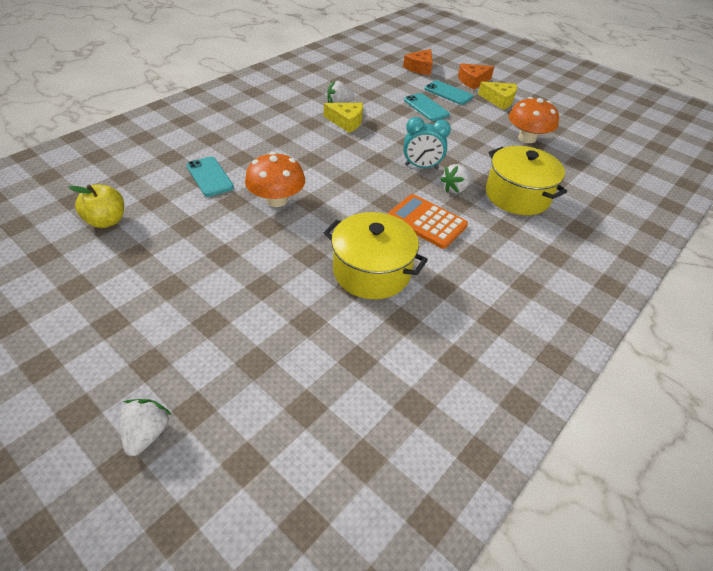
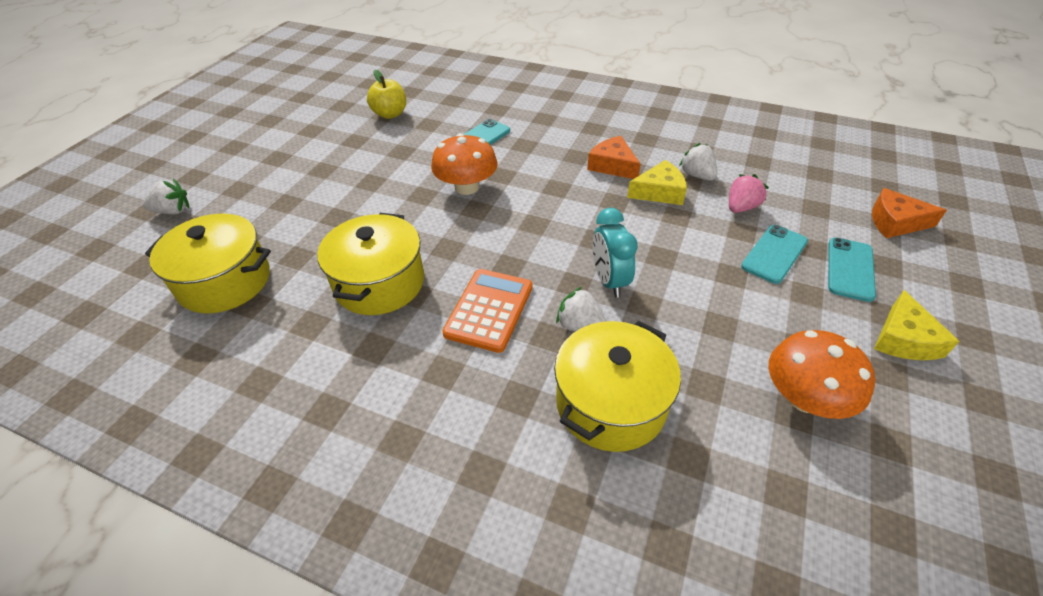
camera: 75 degrees right, 0 degrees up
(315, 380) = (224, 281): none -> yellow pot
(346, 122) = (659, 192): yellow cheese -> yellow cheese turned 105 degrees counterclockwise
(380, 102) = (741, 207): none -> pink strawberry
(473, 81) = (932, 292): orange cheese -> orange cheese (612, 165)

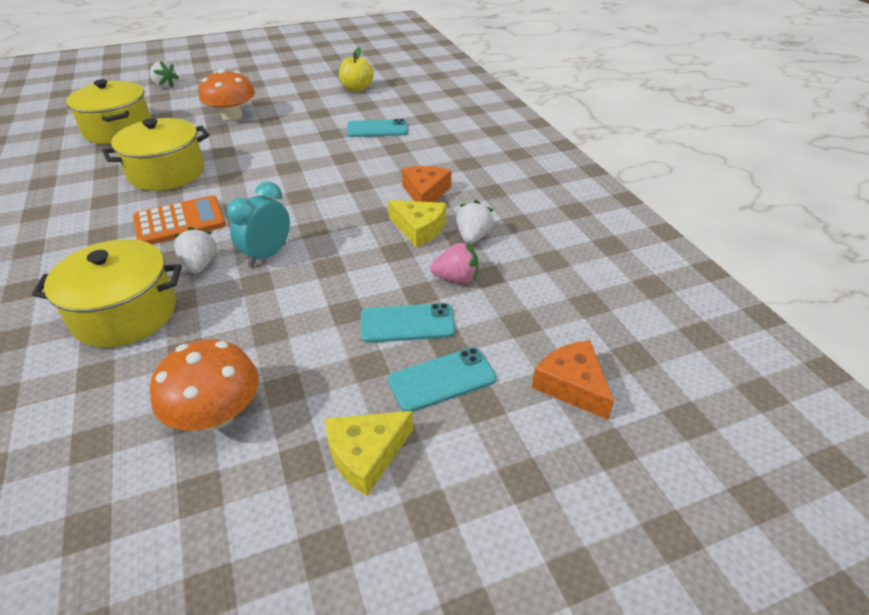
camera: 45 degrees right, 5 degrees down
(466, 187) = (309, 152): orange mushroom -> orange mushroom (232, 116)

